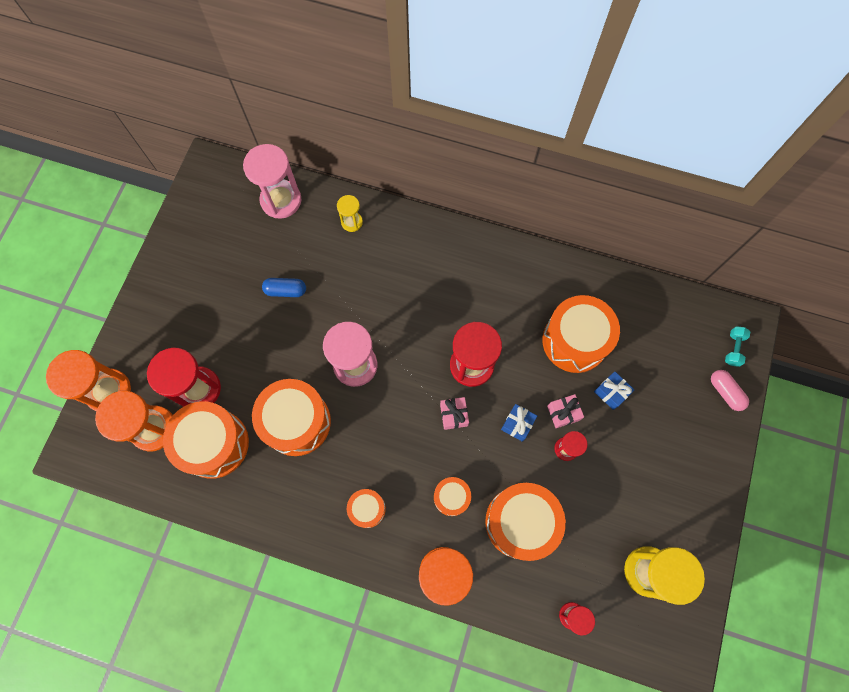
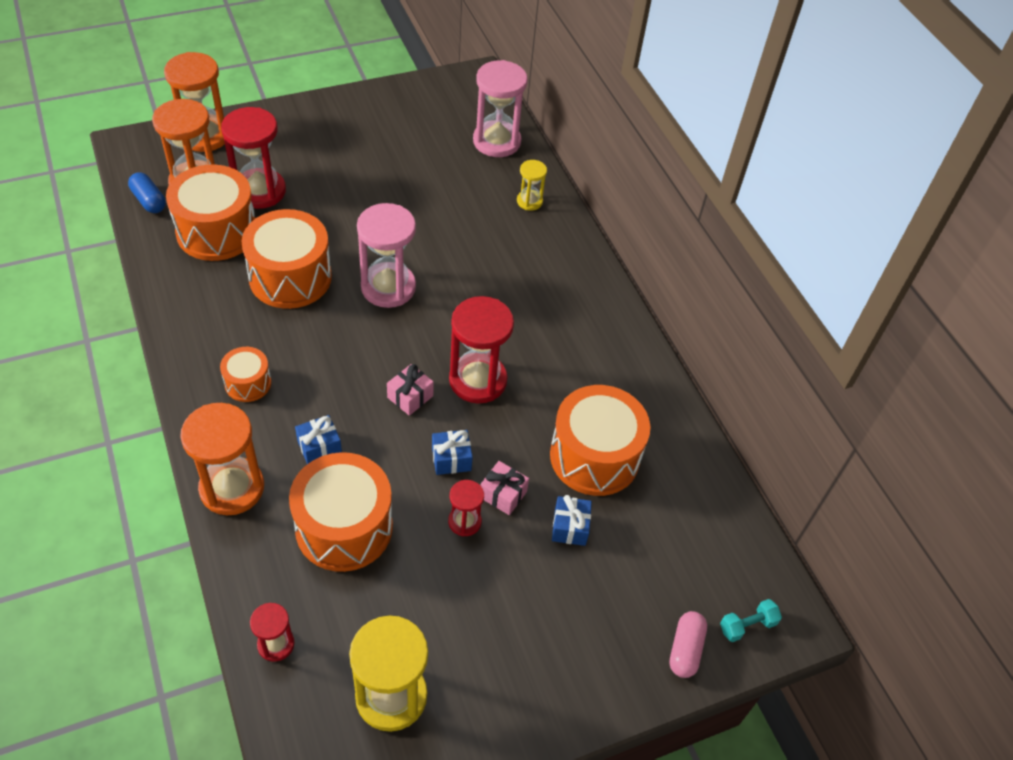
camera: 45 degrees right, 20 degrees down
(286, 290) = (413, 195): blue capsule -> blue capsule (149, 201)
(451, 497) = (319, 447): orange drum -> blue gift

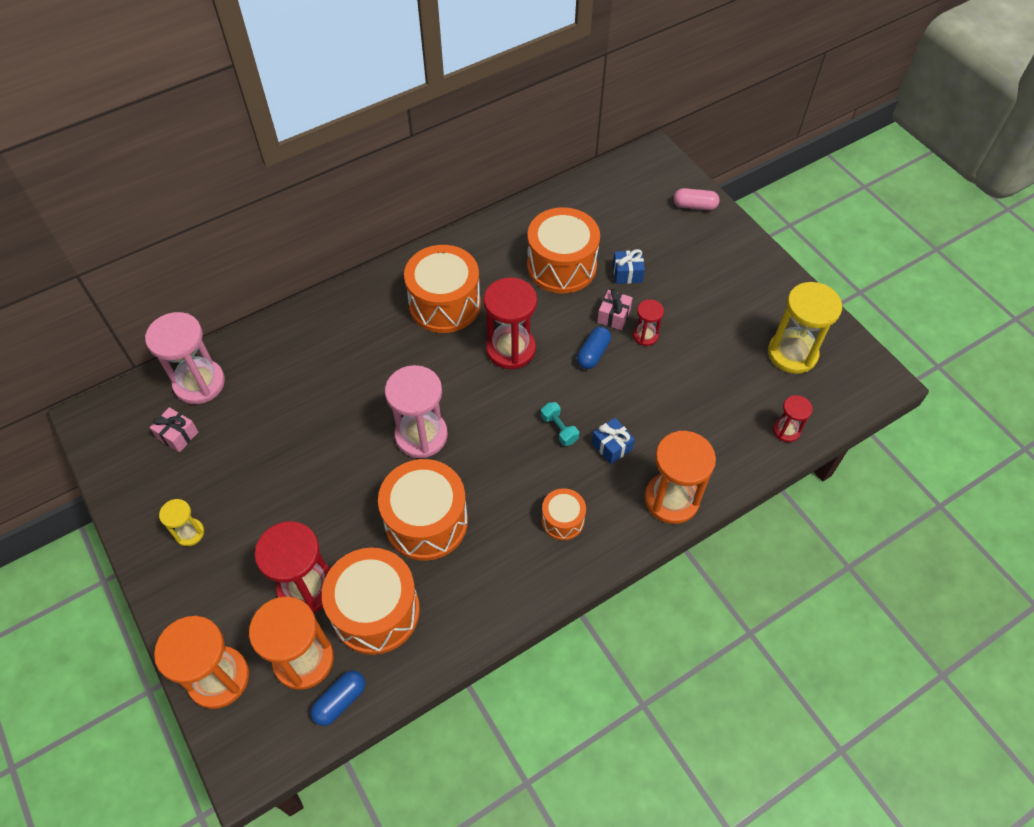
camera: 95 degrees left, 5 degrees up
(344, 527) = (678, 411): orange drum -> orange drum (444, 304)
(410, 397) = (541, 393): pink gift -> pink gift (177, 435)
(451, 459) = (593, 353): blue gift -> blue capsule
(529, 201) = (286, 343): yellow hourglass -> yellow hourglass (189, 533)
(747, 625) = (666, 177): turquoise dumbbell -> turquoise dumbbell (559, 429)

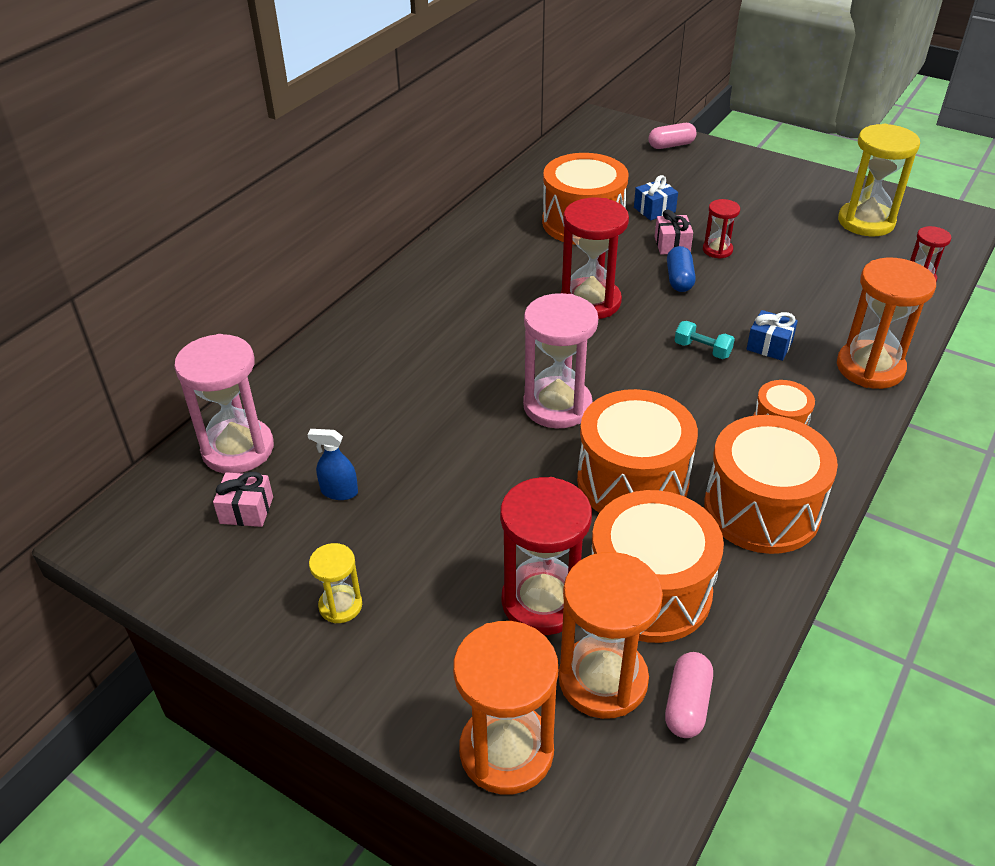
camera: 25 degrees left, 15 degrees down
(239, 445) = (339, 492): none -> blue spray bottle
(340, 701) = (687, 704): blue capsule -> pink capsule
(444, 304) = (484, 287): orange drum -> orange drum (761, 509)

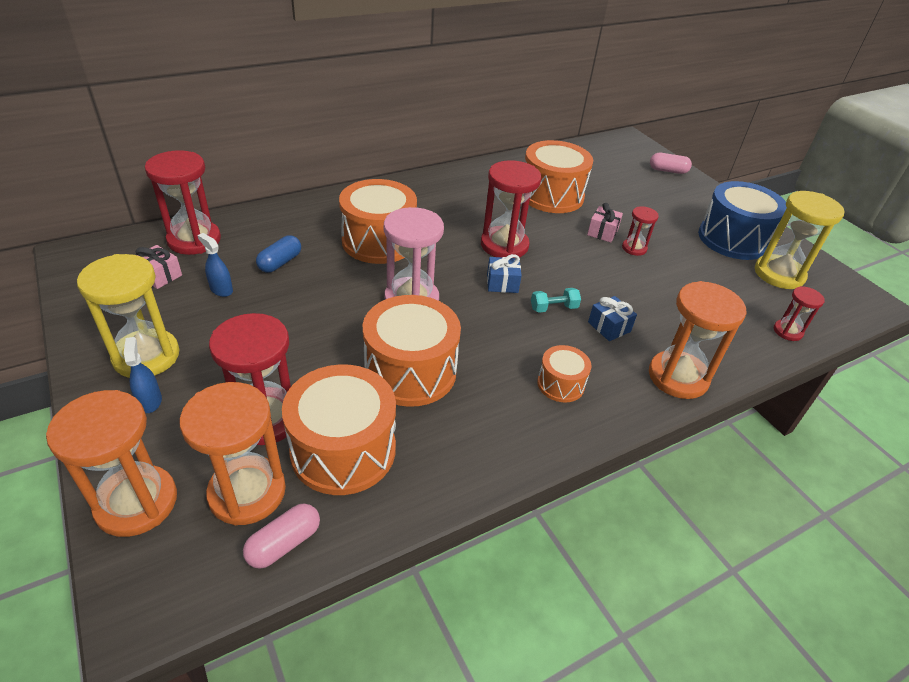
camera: 25 degrees right, 0 degrees up
(238, 449) = (194, 240): pink hourglass -> red hourglass
(340, 606) = (146, 356): yellow hourglass -> yellow hourglass, size x1.92
(401, 649) = (150, 401): none -> blue spray bottle
(654, 210) = (612, 206): blue gift -> blue gift (502, 283)
(679, 279) = (584, 256): blue capsule -> blue capsule (280, 262)
(702, 350) = (553, 308): turquoise dumbbell -> turquoise dumbbell turned 75 degrees counterclockwise
(761, 509) = (484, 436): orange drum -> orange drum (379, 241)
(796, 201) = (733, 239): none -> blue drum

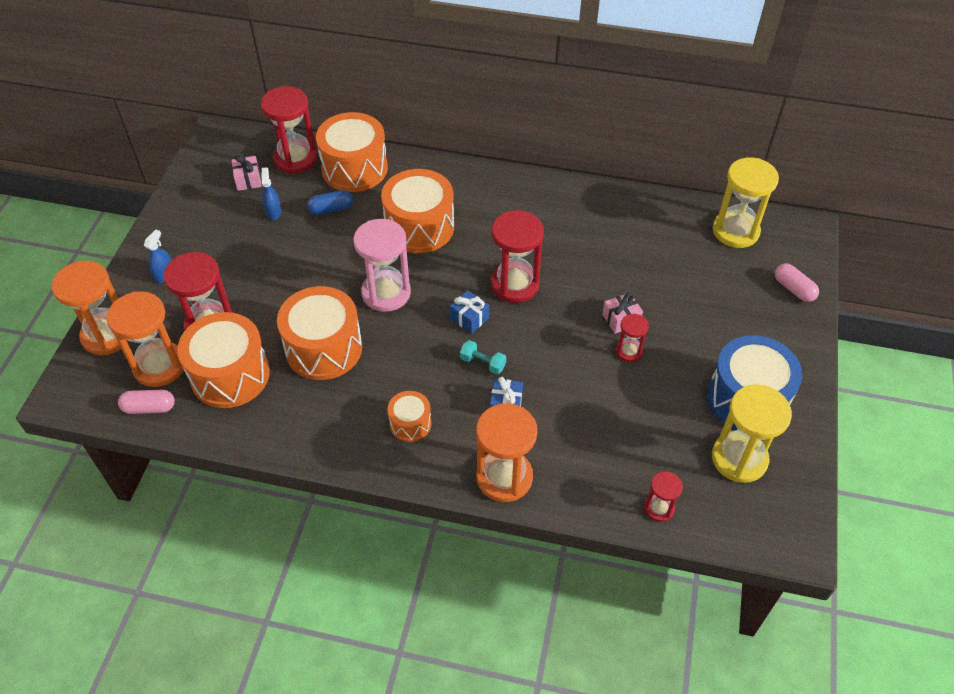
camera: 45 degrees right, 10 degrees up
(146, 356) = (188, 241): yellow hourglass -> yellow hourglass (735, 231)
(551, 195) = (624, 256): orange drum -> orange drum (354, 168)

